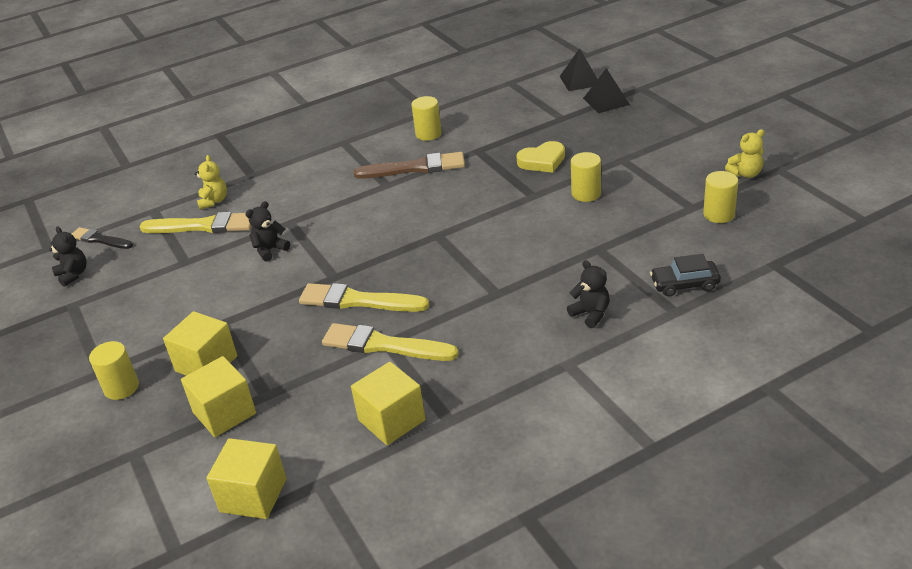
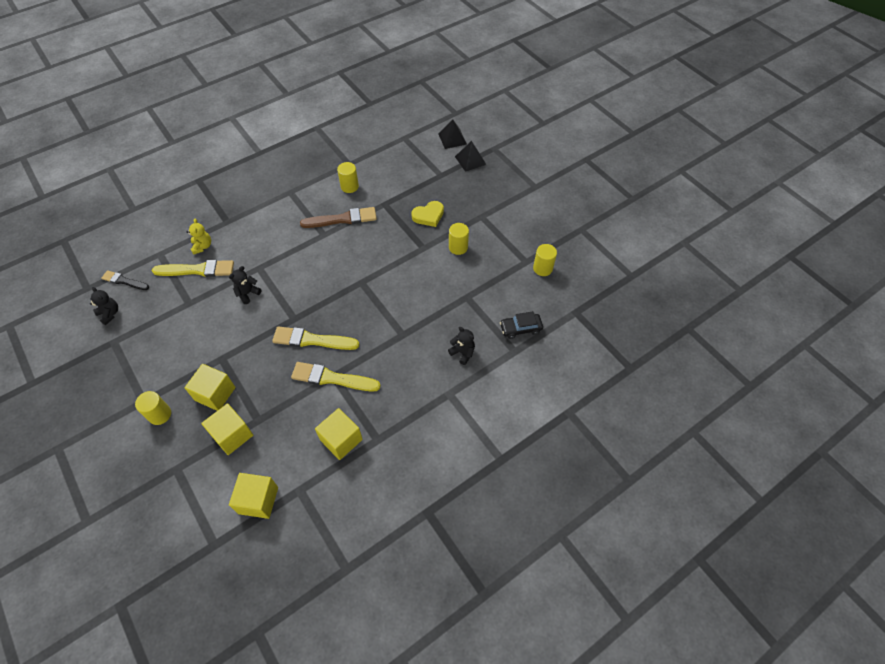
camera: 10 degrees left, 20 degrees up
(745, 173) = (560, 232): yellow teddy bear -> none

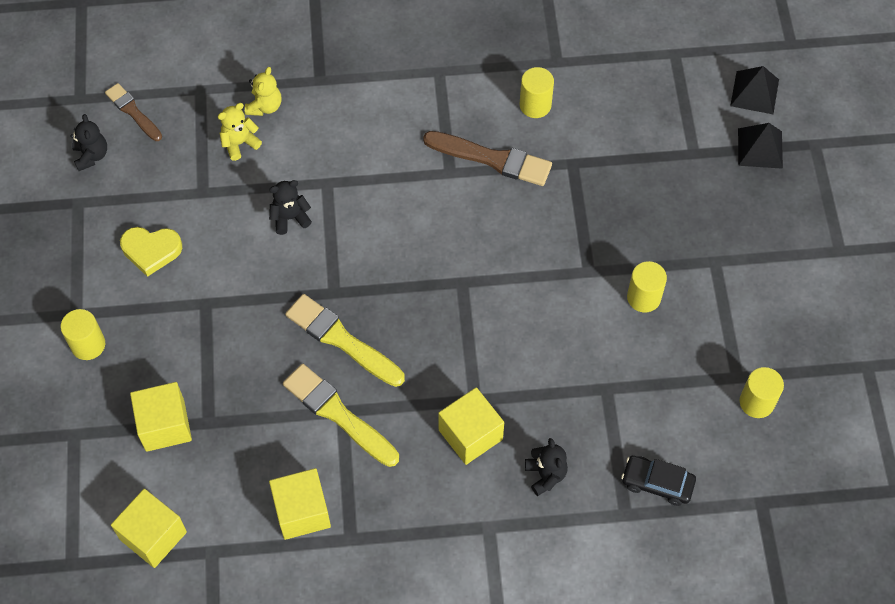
camera: 30 degrees right, 5 degrees up
(124, 281) = (133, 111): black brush -> brown brush
(197, 270) = (239, 143): yellow brush -> yellow teddy bear
(215, 394) = (172, 353): yellow cube -> yellow cube (470, 434)
(428, 216) = (630, 218): yellow heart -> yellow heart (151, 250)

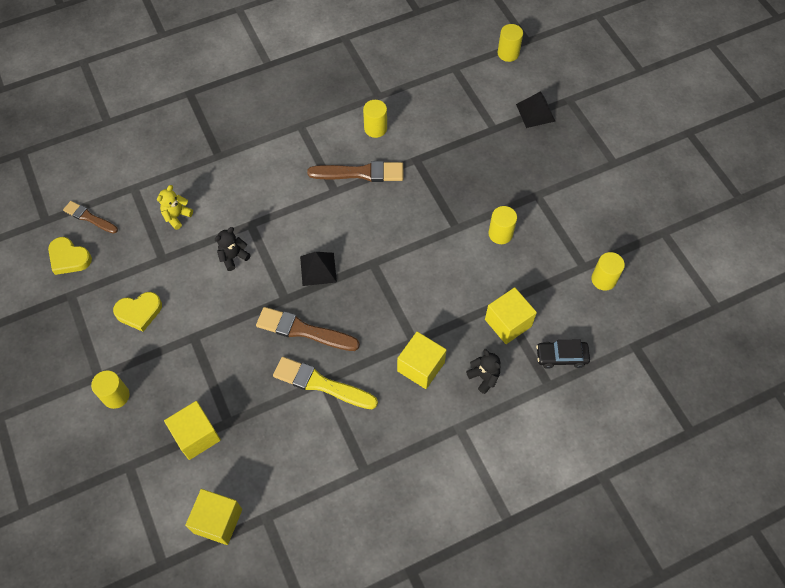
camera: 20 degrees left, 0 degrees up
(91, 155) = (69, 258): black teddy bear -> yellow heart
(265, 106) = (185, 185): yellow teddy bear -> none
(302, 512) = (322, 463): yellow cube -> yellow cube (508, 323)
(341, 340) = (303, 330): yellow brush -> brown brush
(754, 92) = (517, 78): black pyramid -> black pyramid (318, 269)
(757, 54) = (508, 53): none -> yellow cylinder

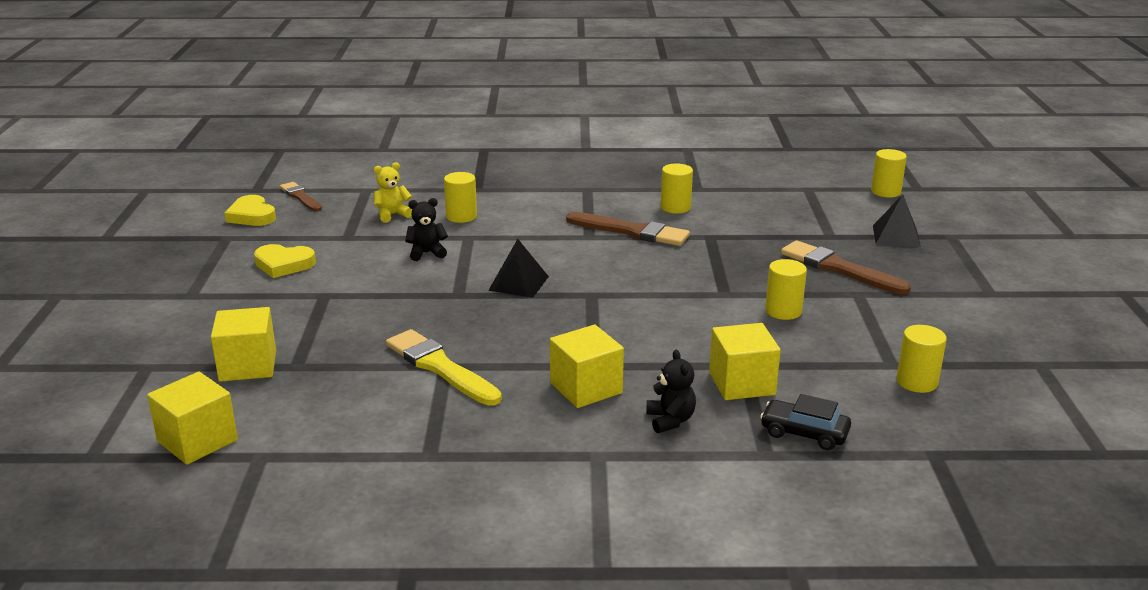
camera: 25 degrees right, 35 degrees down
(116, 396) = (193, 313): yellow cylinder -> yellow cylinder (461, 216)
(303, 330) = (458, 322): brown brush -> brown brush (839, 268)

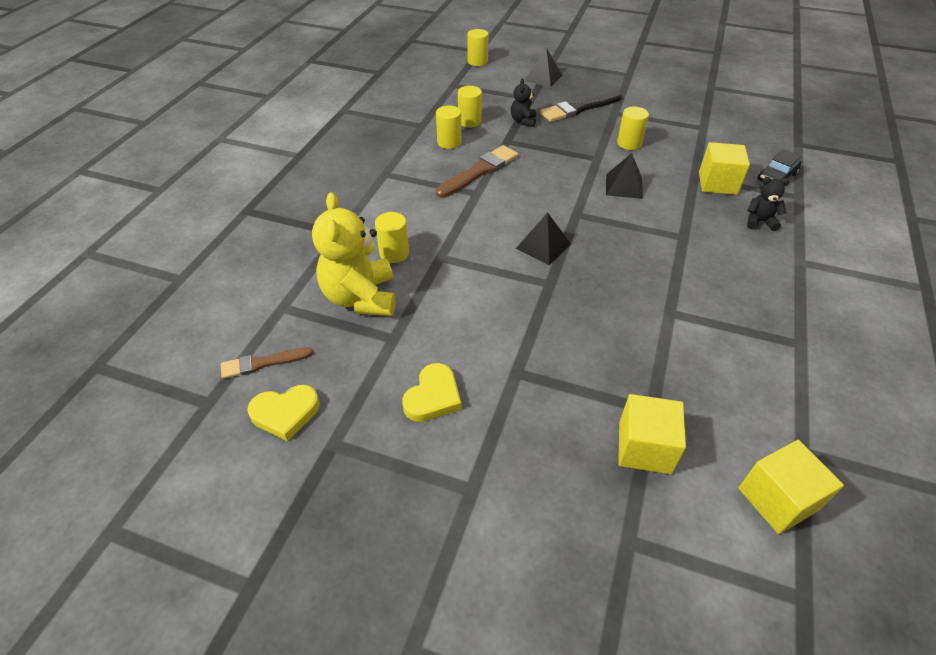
camera: 70 degrees left, 20 degrees up
(392, 215) = (361, 298): yellow teddy bear -> yellow teddy bear, size x2.04
(427, 253) = (460, 288): black teddy bear -> black teddy bear (523, 121)
(440, 367) = (672, 315): yellow brush -> none
(586, 388) = (714, 247): yellow cube -> none
(675, 317) = (624, 186): none -> black pyramid
(839, 268) = (579, 108): brown brush -> black brush
(917, 382) = (724, 126): yellow cylinder -> yellow cylinder (469, 121)

